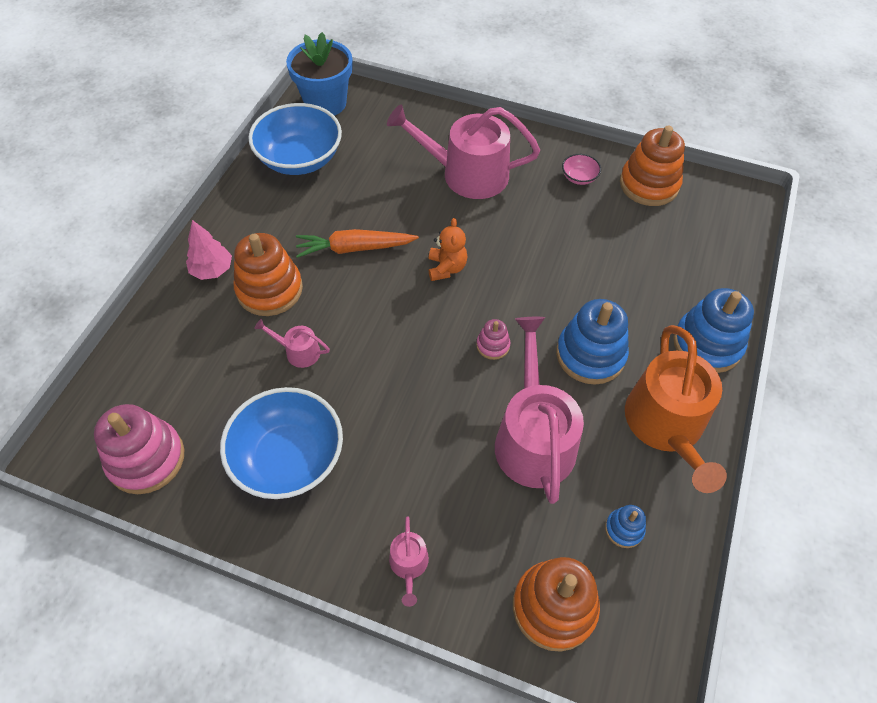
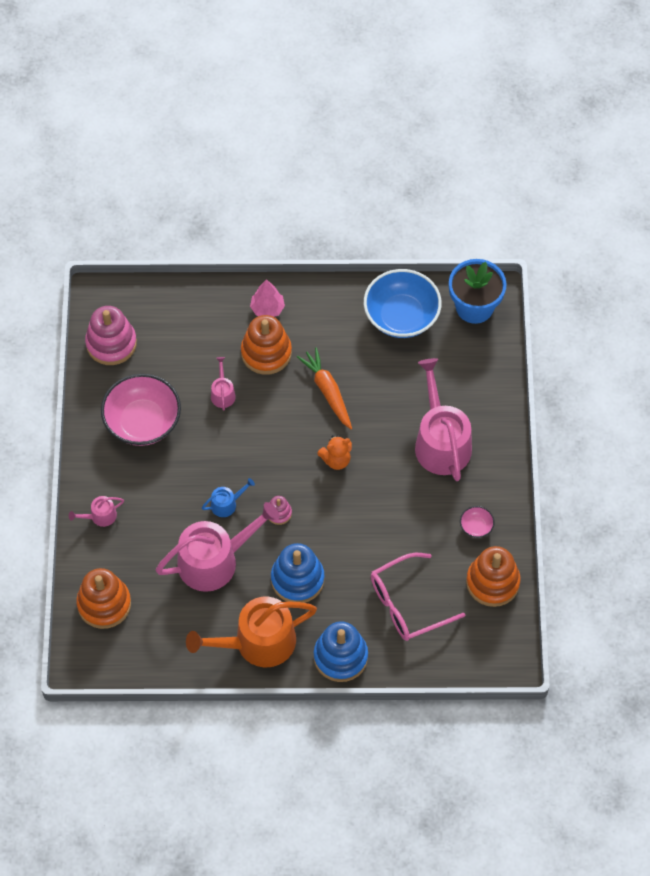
camera: 70 degrees right, 5 degrees up
(288, 458) = (142, 422): blue bowl -> pink bowl
(456, 397) = (227, 504): none -> blue watering can
(624, 529) = (169, 632): blue stacking toy -> none
(654, 261) = (407, 604): none -> pink glasses

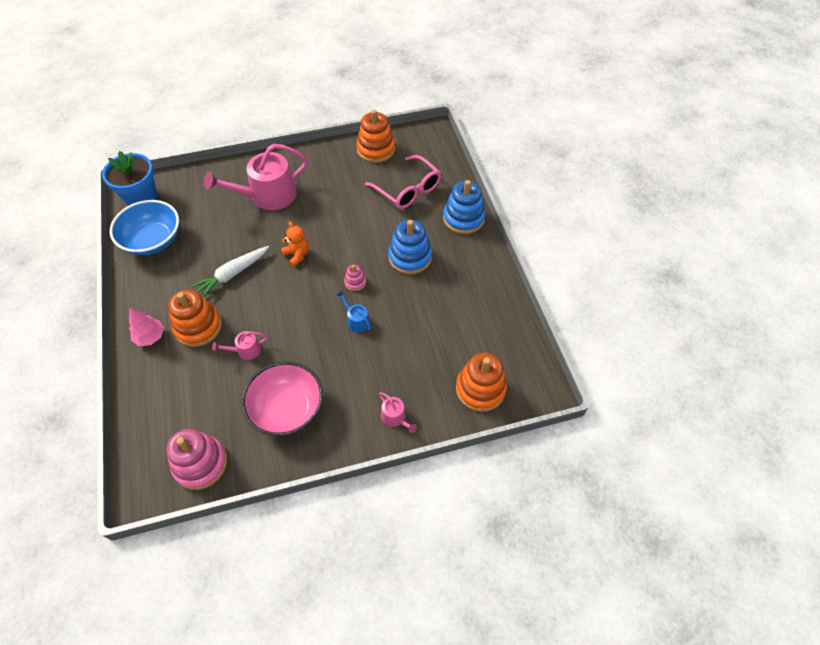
camera: 105 degrees left, 5 degrees down
(215, 560) = (411, 316): pink watering can -> none
(257, 642) = (472, 270): orange watering can -> none
(327, 391) = (232, 274): orange carrot -> white carrot
(476, 526) = (335, 165): pink bowl -> none

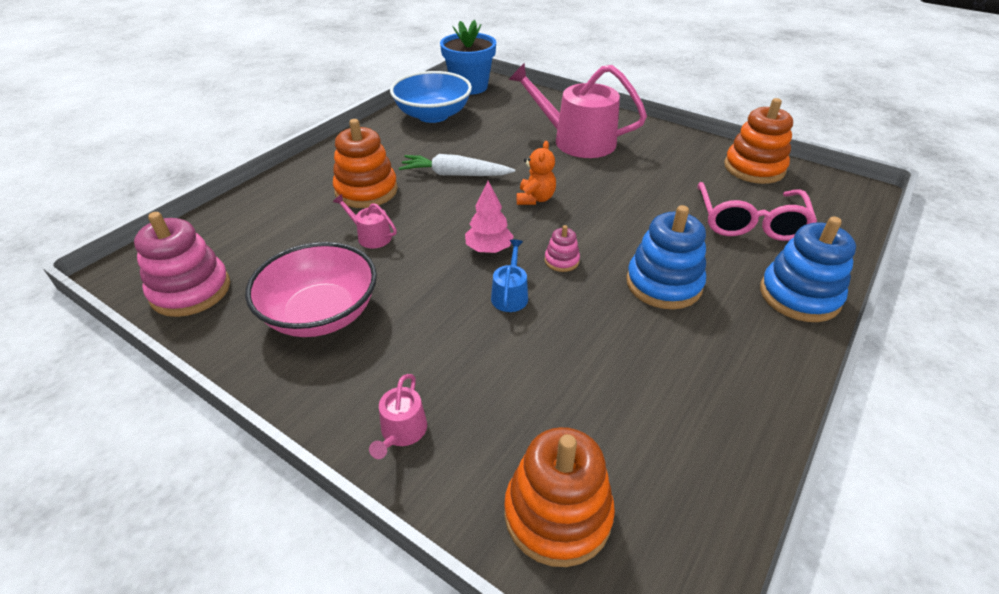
camera: 50 degrees right, 15 degrees down
(150, 337) = (324, 172): pink tree -> pink tree (489, 249)

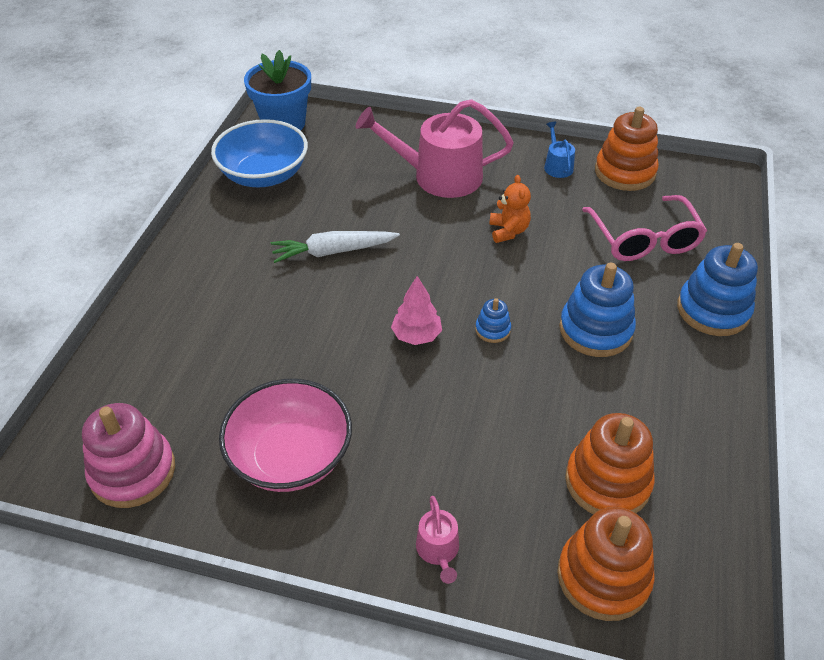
camera: 20 degrees left, 5 degrees up
(366, 191) = (248, 297): orange stacking toy -> orange stacking toy (607, 482)
(370, 236) = (287, 353): pink watering can -> none
(510, 295) = (463, 381): blue watering can -> blue watering can (557, 166)
(535, 199) = (432, 262): orange teddy bear -> orange teddy bear (508, 231)
(561, 261) = (492, 330): pink stacking toy -> blue stacking toy

